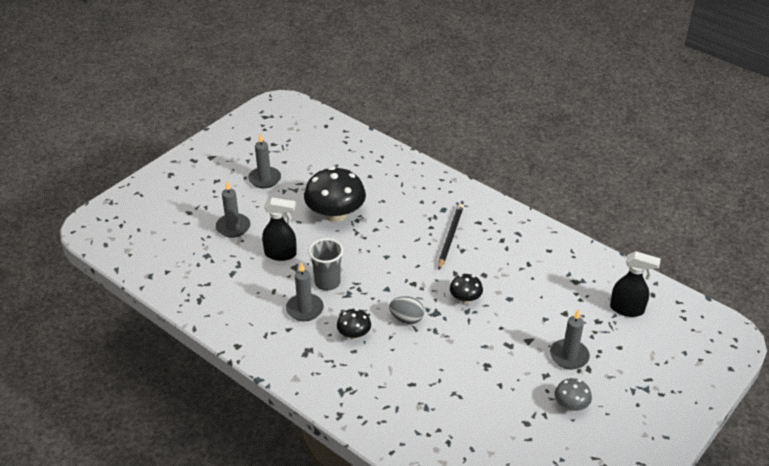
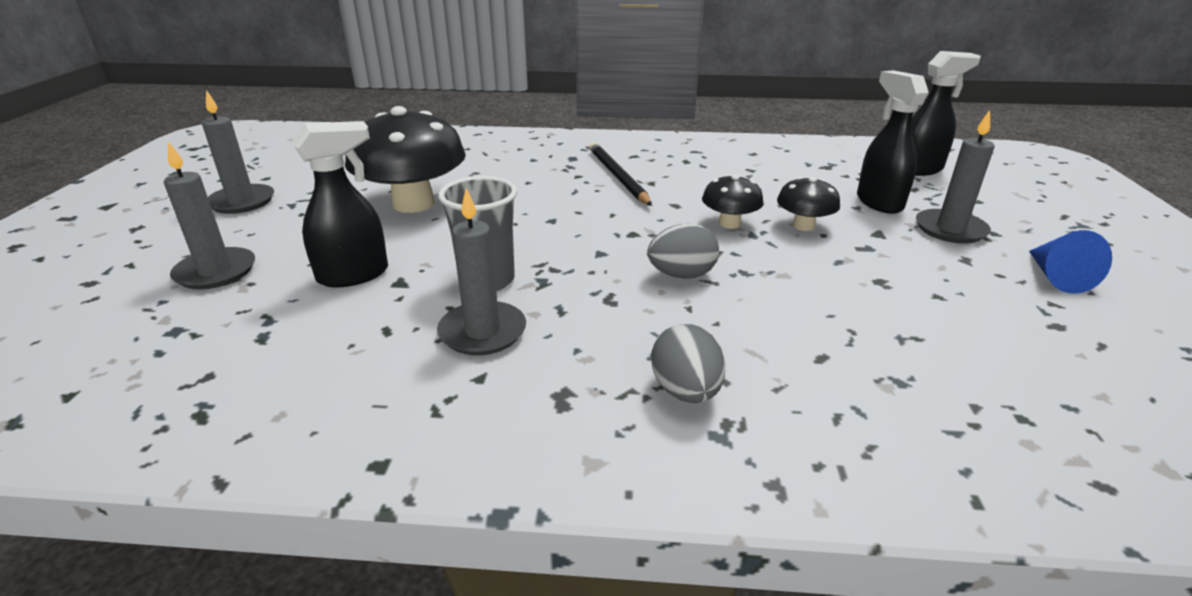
camera: 35 degrees left, 10 degrees down
(348, 370) = (686, 391): none -> grey egg
(354, 334) = (622, 330): black mushroom -> black mushroom (803, 226)
(561, 321) = (879, 202): none -> black spray bottle
(571, 405) = (1056, 277): grey mushroom -> blue cone

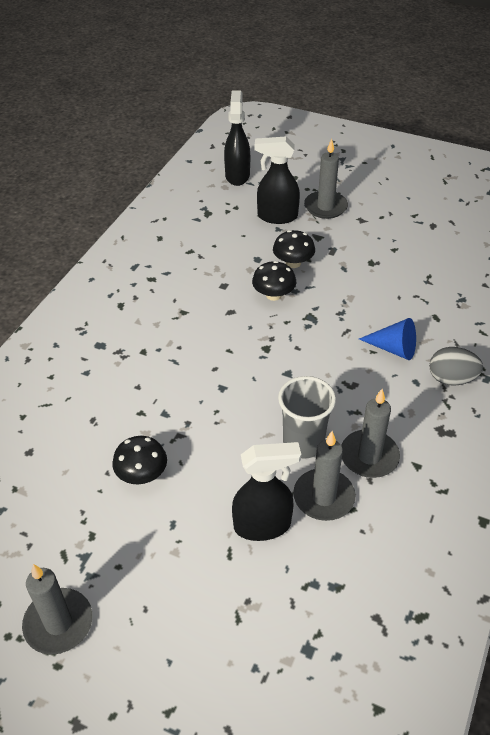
camera: 70 degrees left, 15 degrees up
(216, 272) = (216, 630): grey candle -> grey candle (323, 497)
(354, 275) = (263, 525): black spray bottle -> black spray bottle turned 90 degrees clockwise
(413, 203) = (142, 474): black mushroom -> black mushroom, size x0.50
(617, 176) = (160, 327): black pencil -> none
(681, 275) = (334, 342): grey egg -> none
(1056, 277) = (391, 200): blue cone -> blue cone (393, 349)

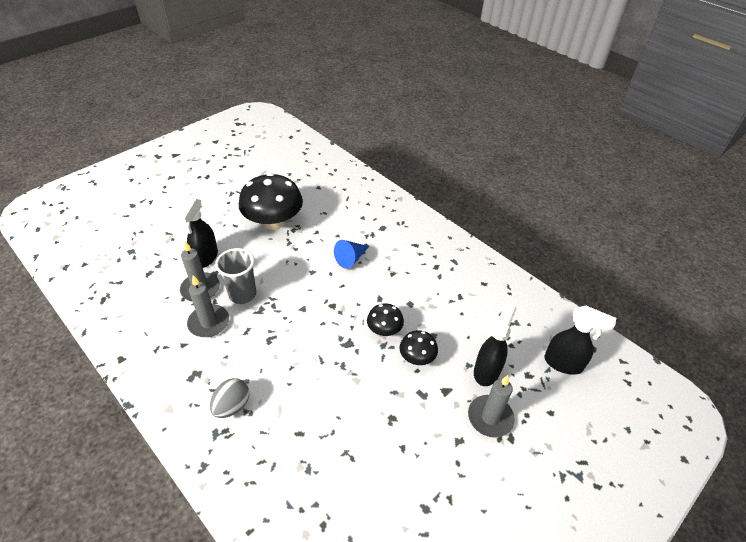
camera: 110 degrees right, 0 degrees up
(58, 623) = (217, 180): grey candle -> none
(142, 474) = (273, 222): black mushroom -> black mushroom, size x2.01
(393, 349) = (285, 382): blue cone -> blue cone (351, 259)

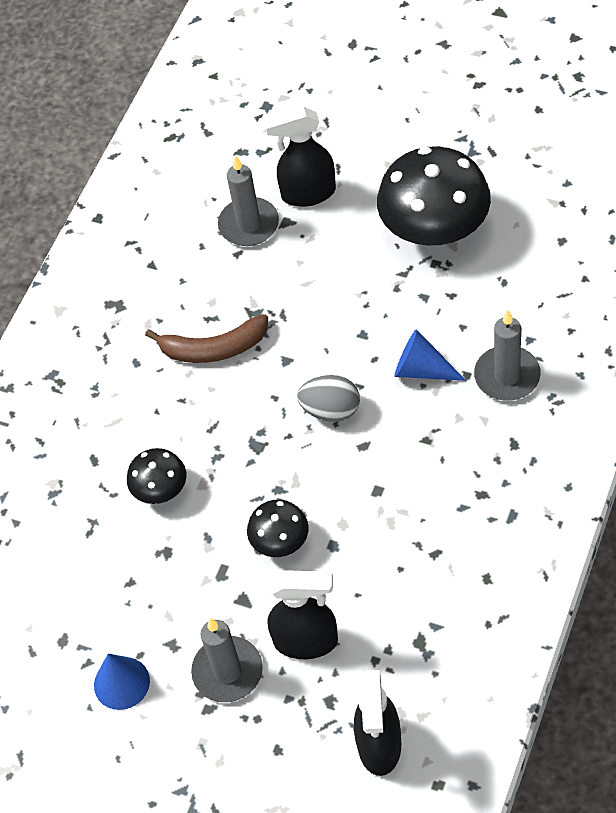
camera: 75 degrees right, 10 degrees up
(209, 322) = (200, 269): grey candle -> grey candle (507, 376)
(232, 406) = (94, 369): grey egg -> grey egg (331, 410)
(242, 294) = (268, 277): grey cup -> none
(268, 338) = (213, 349): none -> brown banana
(384, 330) = (306, 479): black mushroom -> black mushroom (160, 489)
(474, 482) = (121, 683): none -> blue cone

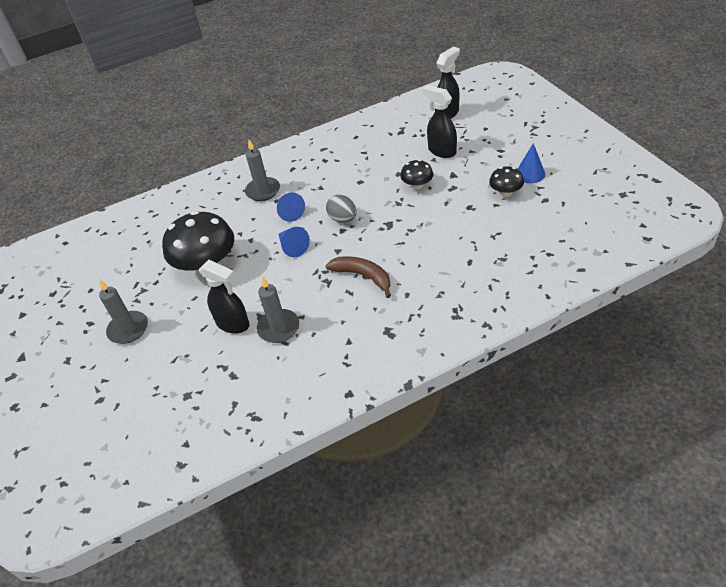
camera: 140 degrees left, 10 degrees down
(160, 489) = (449, 231): black mushroom -> black mushroom (505, 192)
(227, 671) = (482, 157): grey candle -> grey candle (128, 329)
(352, 324) = (292, 247): none -> blue cone

